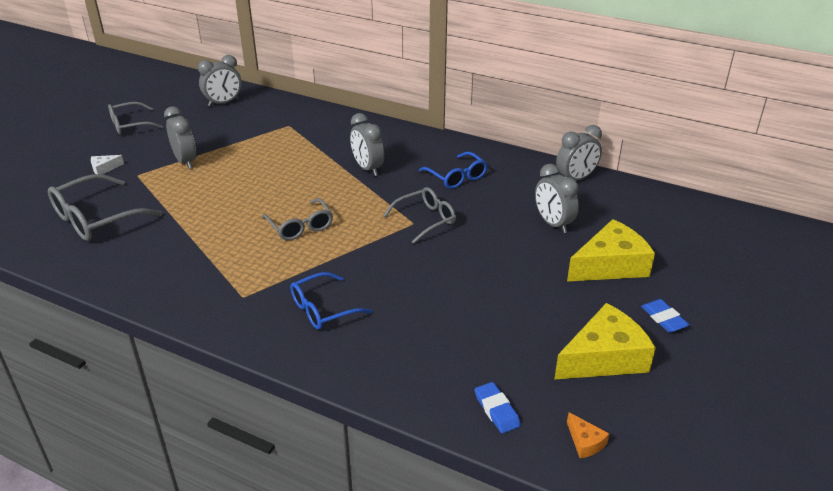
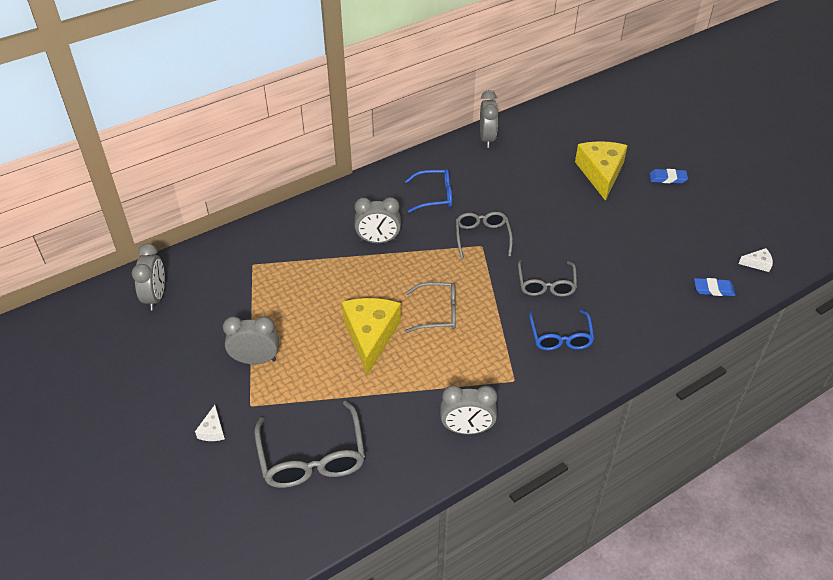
camera: 60 degrees left, 10 degrees up
(130, 125) = (130, 387): grey glasses -> grey glasses (546, 284)
(553, 224) = (535, 176): grey clock -> grey clock (467, 429)
(585, 442) = (757, 263): orange cheese -> white cheese
(604, 357) = (690, 221): yellow cheese -> yellow cheese (370, 336)

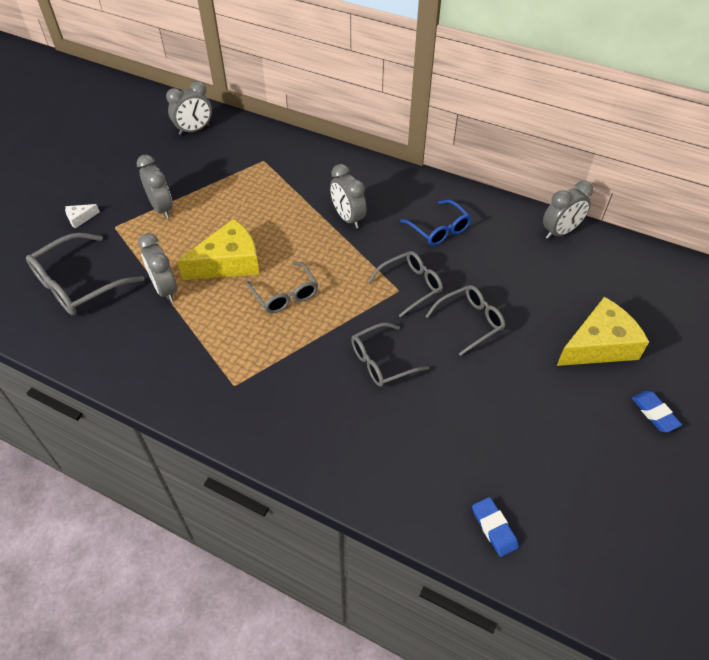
camera: 60 degrees right, 5 degrees up
(467, 429) = (155, 373): grey clock -> grey clock (165, 289)
(539, 222) = (470, 322): none -> grey glasses
(560, 337) = (315, 401): blue glasses -> none
(757, 263) = (582, 567): white cheese -> none

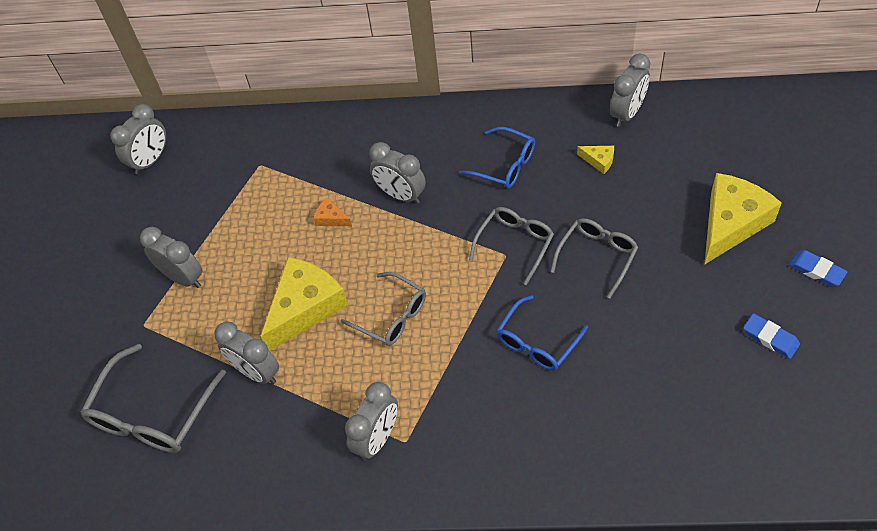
camera: 20 degrees left, 5 degrees up
(80, 218) = (94, 334): white cheese -> none
(216, 373) = (377, 438): none -> grey clock
(288, 213) = (331, 218): none -> orange cheese
(381, 361) = (537, 342): grey glasses -> blue glasses
(494, 528) = (739, 456): blue eraser -> blue eraser (770, 338)
(515, 256) = (599, 161): none -> yellow cheese

